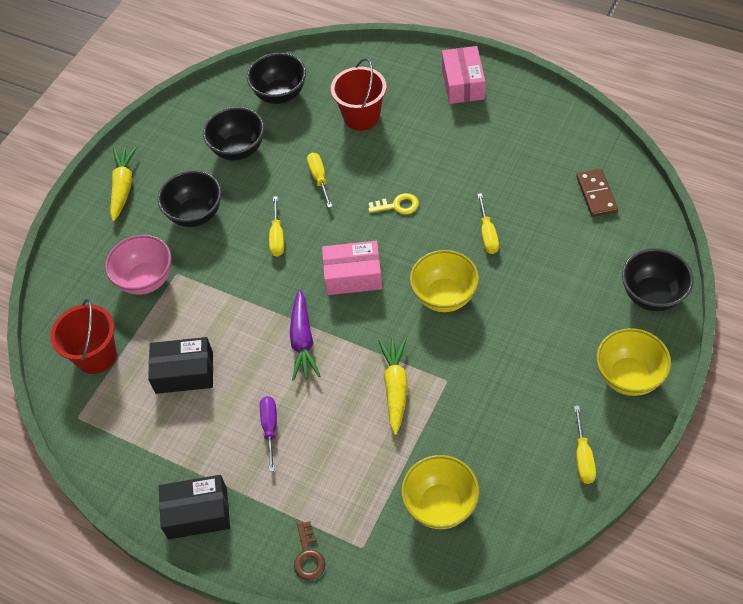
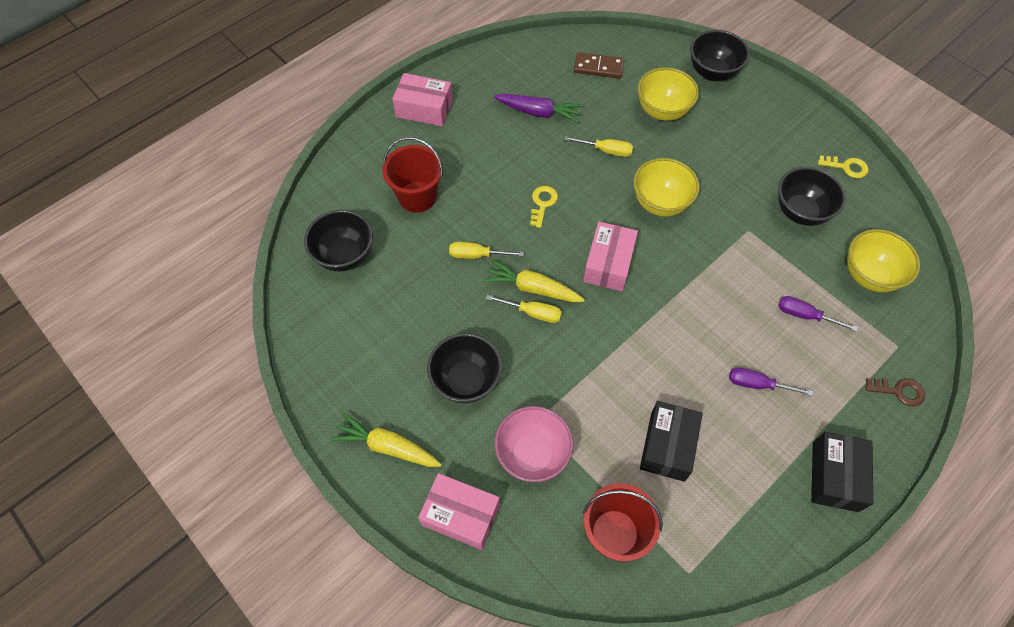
camera: 75 degrees left, 5 degrees up
(82, 251) = (461, 515): none -> pink box
(238, 150) = (398, 315): black bowl -> black bowl (800, 212)
(302, 340) = (667, 327): purple carrot -> purple carrot (538, 112)
(364, 453) = (805, 315): none -> purple screwdriver
(395, 388) = (744, 270): yellow carrot -> yellow carrot (532, 288)
(583, 456) = (846, 167): yellow screwdriver -> yellow key
(628, 377) = (783, 114): yellow bowl -> yellow bowl (662, 111)

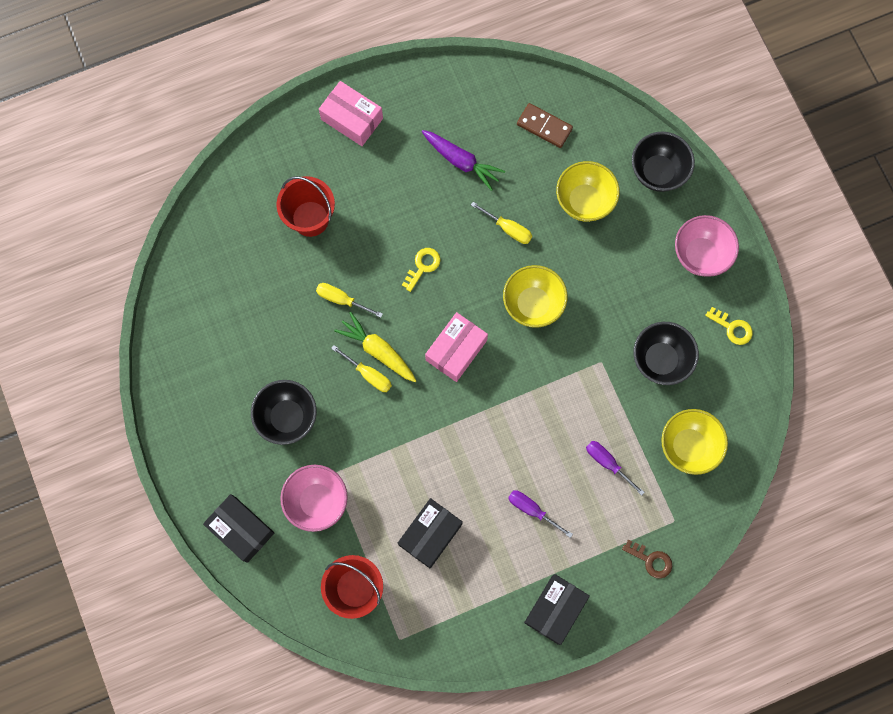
camera: 20 degrees right, 15 degrees up
(344, 255) = (224, 259): black bowl -> none
(387, 446) = (203, 451): yellow carrot -> none
(461, 515) = (241, 529): pink box -> black box
(784, 121) = (700, 255): none -> pink bowl

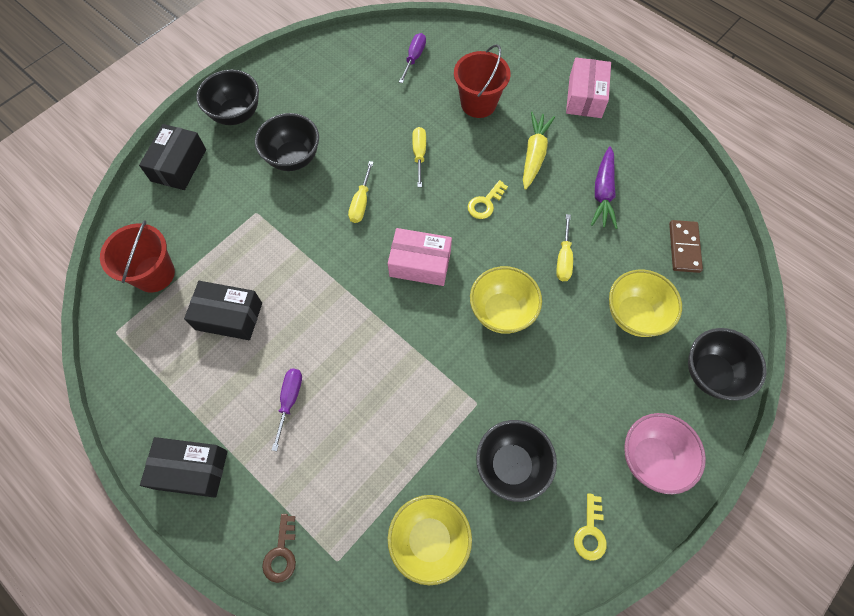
camera: 65 degrees right, 10 degrees down
(205, 453) = (236, 114): none -> black bowl
(317, 501) = (226, 210): pink bowl -> none
(378, 350) = (387, 201): yellow carrot -> yellow carrot (534, 154)
(423, 266) = (485, 203): yellow key -> yellow key turned 120 degrees clockwise
(607, 463) = (371, 457): purple screwdriver -> purple screwdriver (414, 58)

